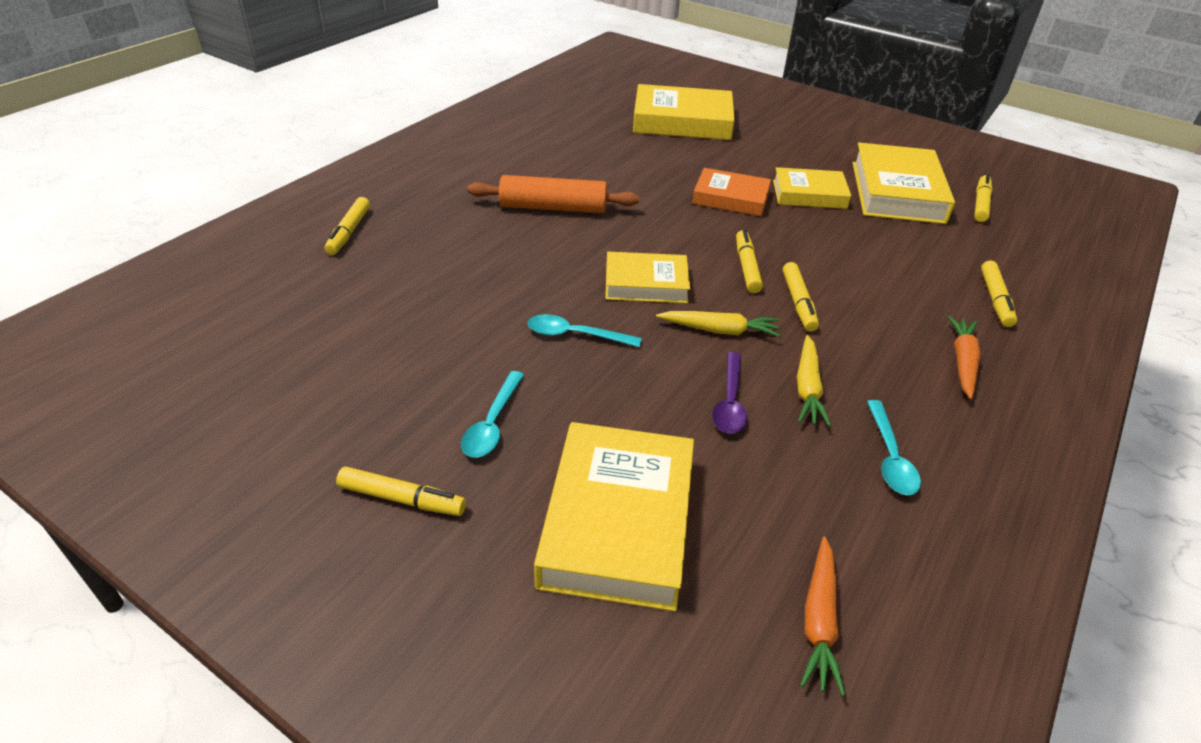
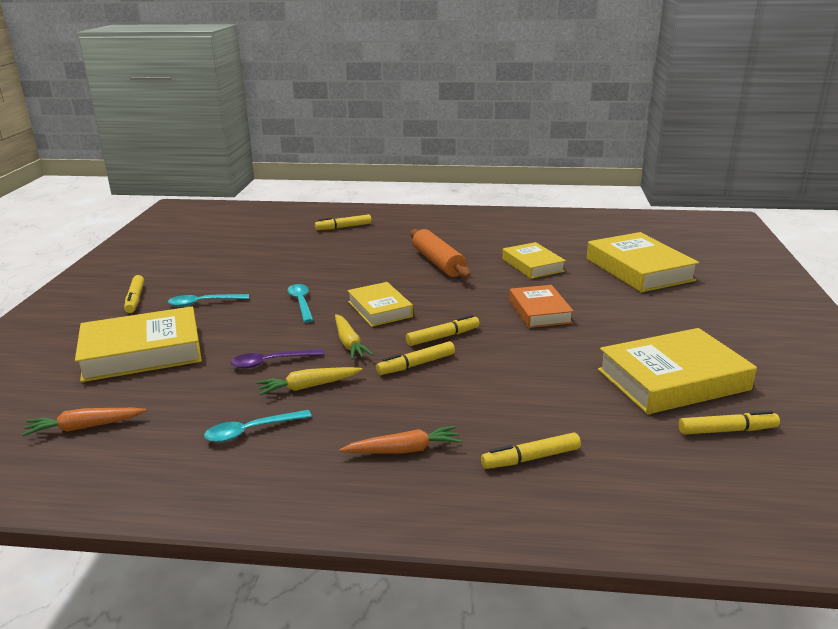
camera: 65 degrees right, 15 degrees down
(809, 194) = (597, 340): yellow book -> yellow book (532, 265)

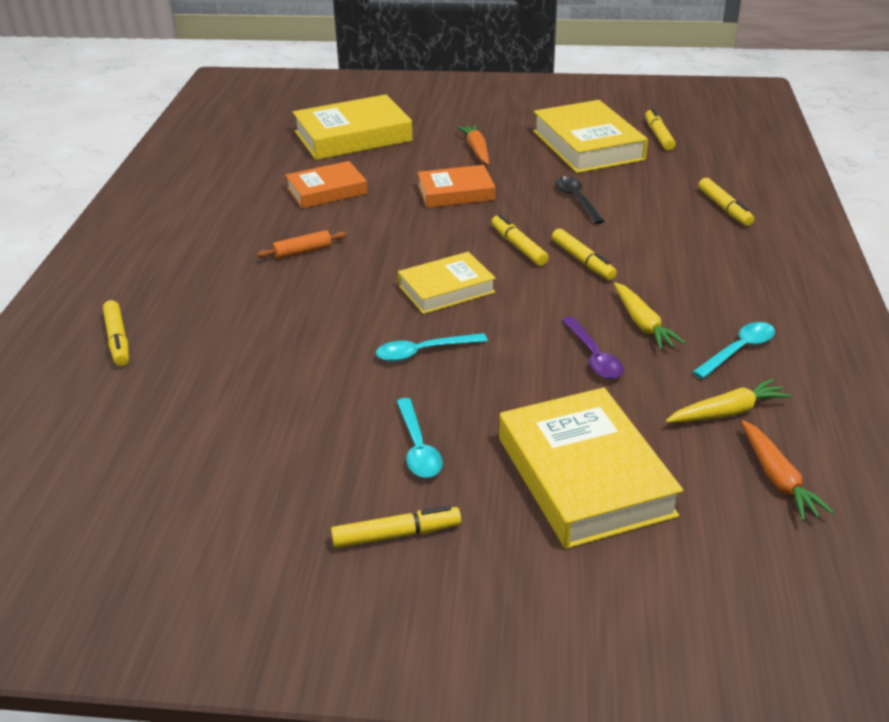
camera: 90 degrees left, 10 degrees up
(251, 431) = (739, 350): turquoise spoon -> turquoise spoon turned 105 degrees counterclockwise
(349, 343) = (539, 305): yellow carrot -> yellow carrot (727, 412)
(403, 450) = (736, 263): orange carrot -> orange carrot (476, 150)
(438, 263) = (303, 252): orange rolling pin -> orange rolling pin, size x0.52
(532, 265) = (327, 191): yellow book -> orange book
(535, 367) = (577, 200): none -> black spoon

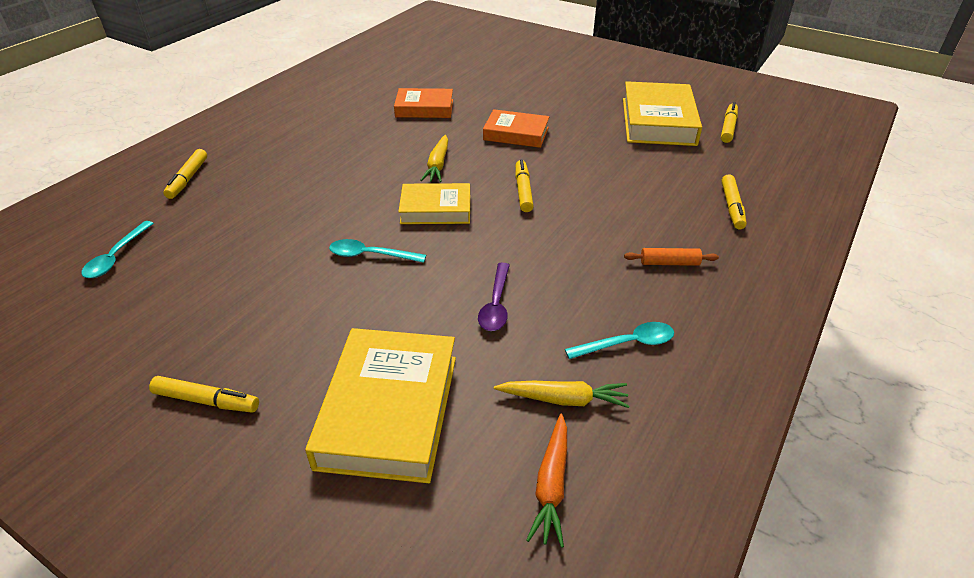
camera: 25 degrees right, 5 degrees up
(303, 252) = (364, 150): orange rolling pin -> orange rolling pin (669, 263)
(353, 136) = (482, 72): yellow book -> none
(418, 447) = (291, 333): turquoise spoon -> turquoise spoon (116, 256)
(476, 150) = (564, 104): orange carrot -> none
(577, 200) = (607, 165): black spoon -> none
(583, 261) = (564, 218): yellow marker -> none
(642, 324) = (563, 289): yellow carrot -> yellow carrot (437, 165)

